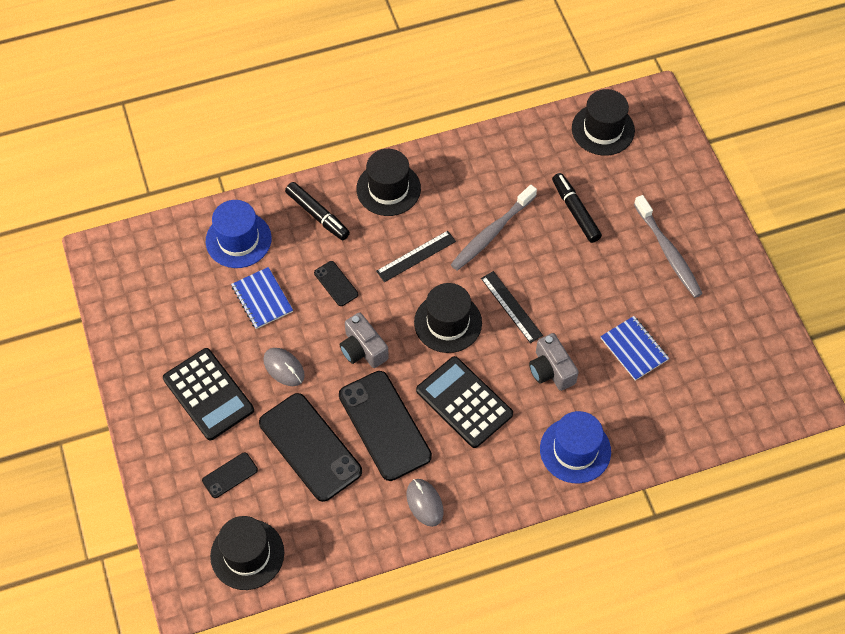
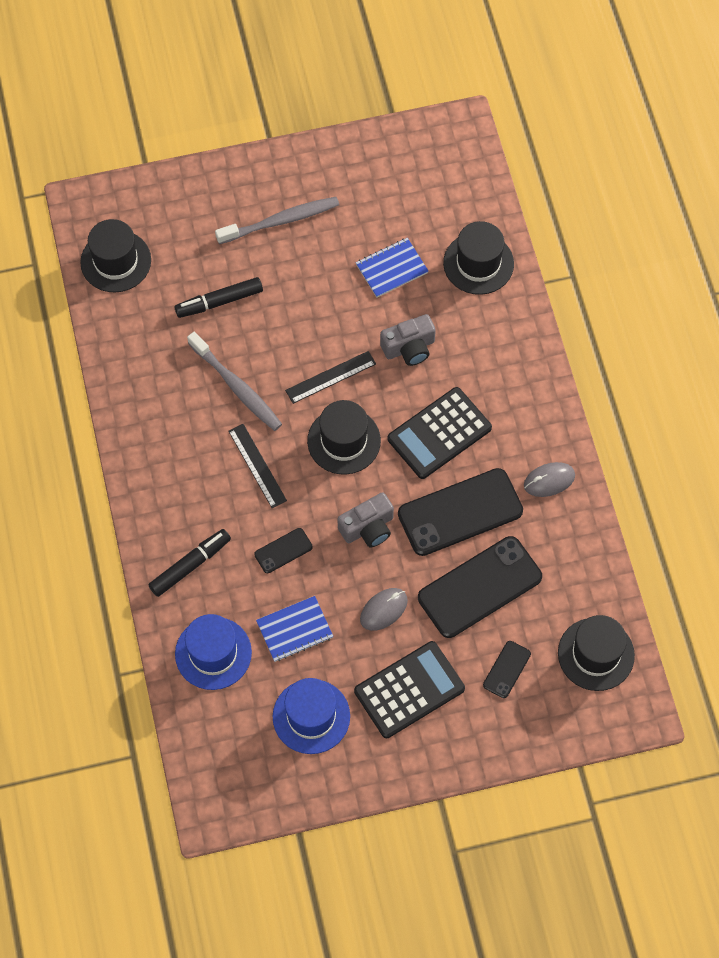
camera: 85 degrees left, 5 degrees up
(230, 475) = (506, 669): black phone -> black phone turned 60 degrees clockwise
(388, 189) = (164, 488): black hat -> black hat (478, 263)
(575, 450) = (500, 336): blue hat -> blue hat (311, 716)

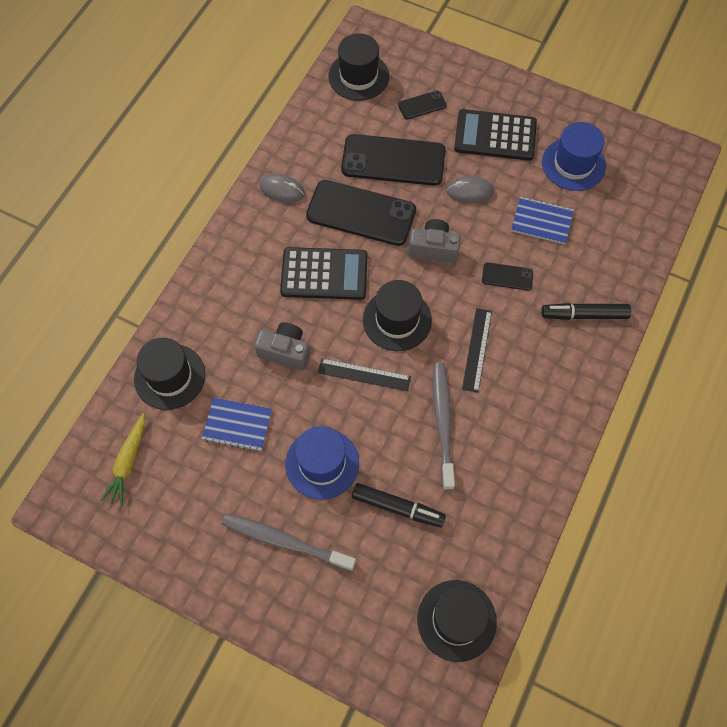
camera: 140 degrees left, 0 degrees up
(213, 653) = (611, 246): blue hat -> blue hat (322, 463)
(444, 186) = (128, 463): none -> yellow carrot

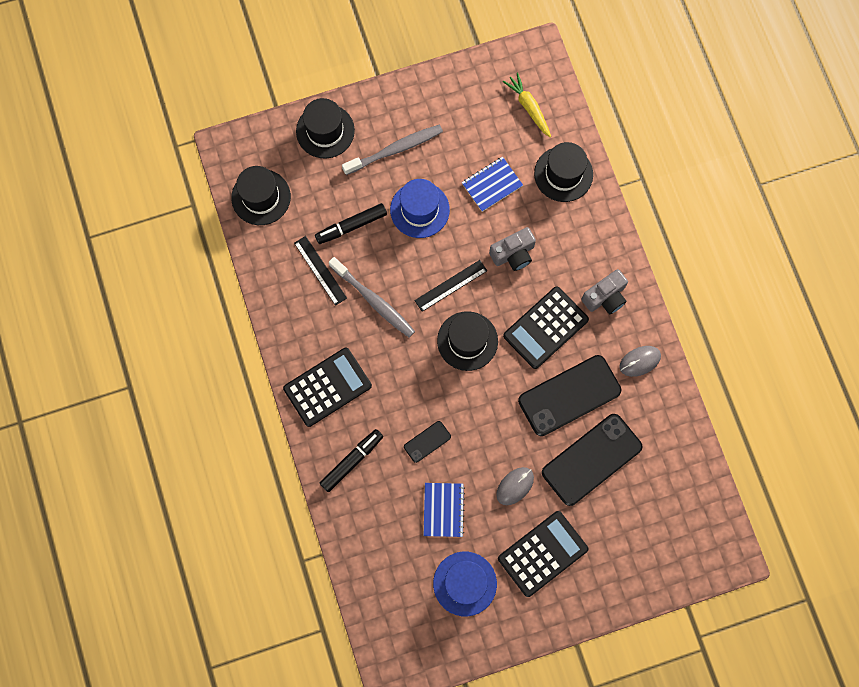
camera: 135 degrees right, 10 degrees up
(358, 76) = (692, 509): black hat -> black hat (325, 131)
(422, 105) = (620, 529): black phone -> none
(433, 248) = (495, 415): grey camera -> grey camera (605, 297)
(477, 349) = (398, 369): black ruler -> black ruler (320, 270)
(542, 221) = (443, 510): blue notebook -> blue notebook turned 60 degrees counterclockwise
(552, 388) = (327, 387): none -> black calculator

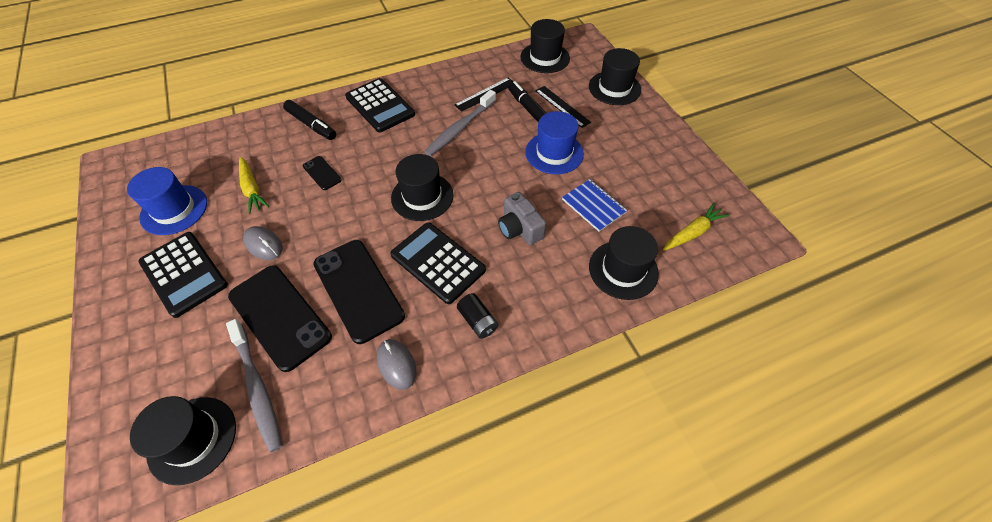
camera: 85 degrees right, 20 degrees down
(395, 149) = (610, 132): grey toothbrush -> grey toothbrush (257, 388)
(443, 510) = (252, 189): blue notebook -> yellow carrot
(451, 285) = (479, 180): black ruler -> black ruler (562, 106)
(605, 297) = (477, 321): grey camera -> black battery
(691, 508) = (192, 439): none -> black hat

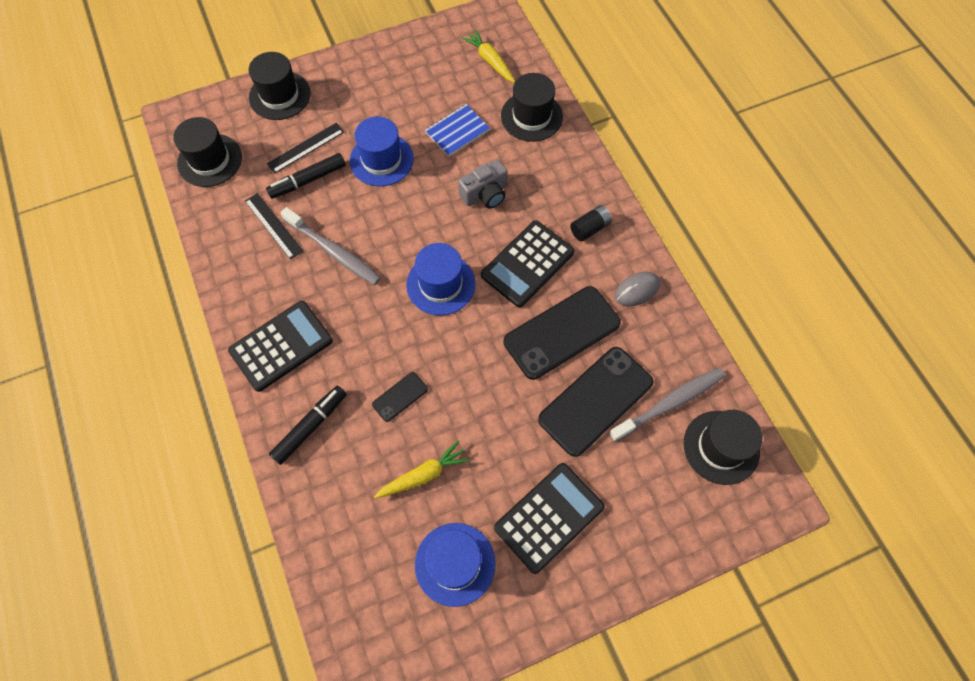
camera: 90 degrees left, 10 degrees up
(264, 245) = (508, 439): grey mouse -> none
(422, 196) = (441, 284): black hat -> blue hat

